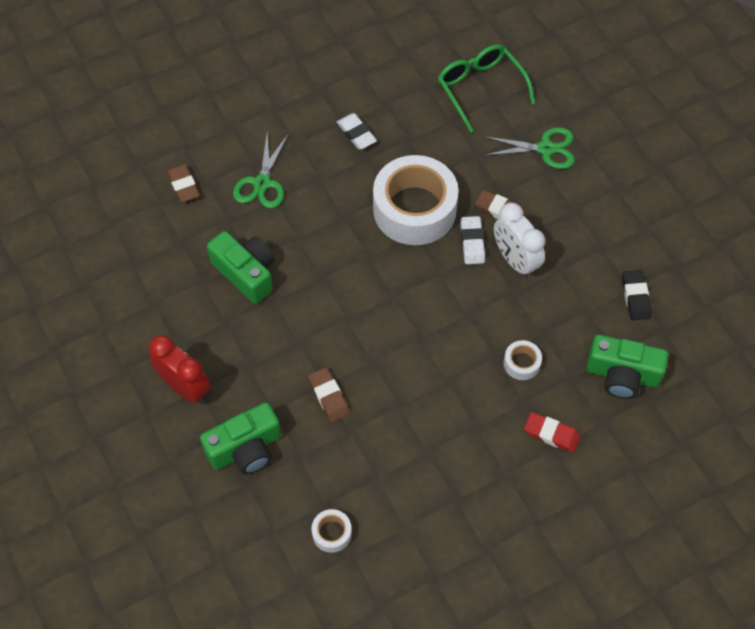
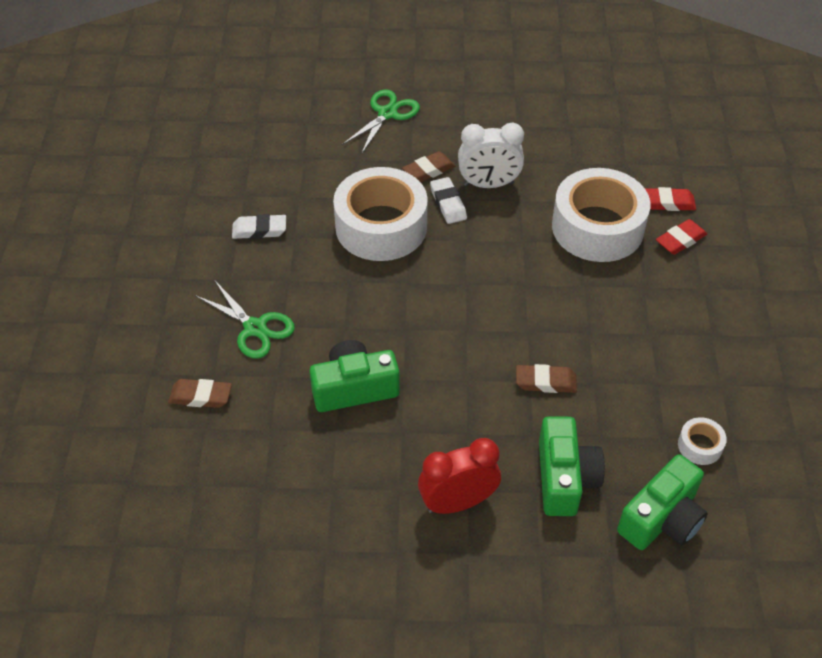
camera: 60 degrees left, 10 degrees down
(472, 242) = (448, 203): white eraser -> white eraser turned 45 degrees clockwise
(480, 88) = (286, 125): green glasses -> none
(521, 363) = (597, 227): white tape -> white tape, size x2.43
(591, 406) = (668, 203): none -> red eraser
(622, 375) = (649, 171): green camera -> green camera (662, 518)
(635, 297) = (578, 129): black eraser -> none

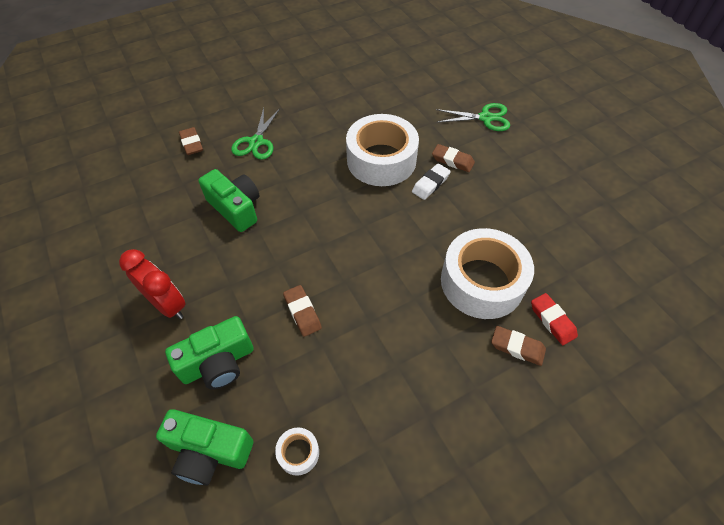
camera: 60 degrees right, 5 degrees up
(259, 230) = (334, 108): white eraser -> none
(488, 184) = (468, 197): white clock -> none
(680, 240) = (517, 347): red eraser -> brown eraser

